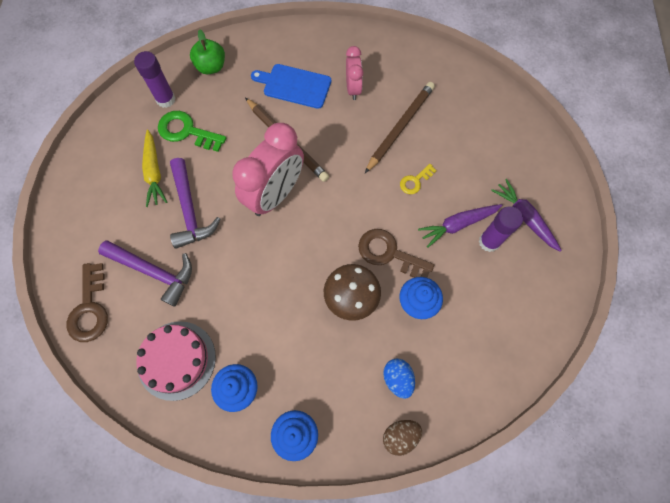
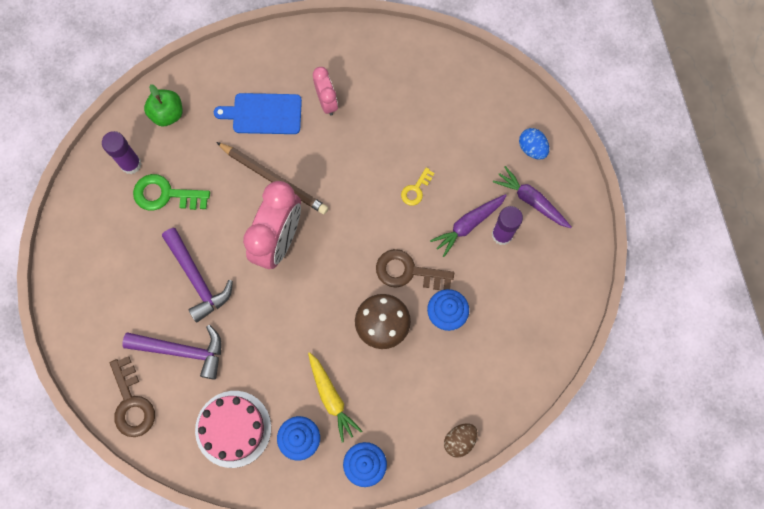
camera: 15 degrees left, 5 degrees up
(154, 172) = (147, 248): yellow carrot -> yellow carrot (331, 398)
(397, 379) = (445, 390): blue egg -> blue egg (532, 148)
(400, 127) = (387, 134): brown pencil -> none

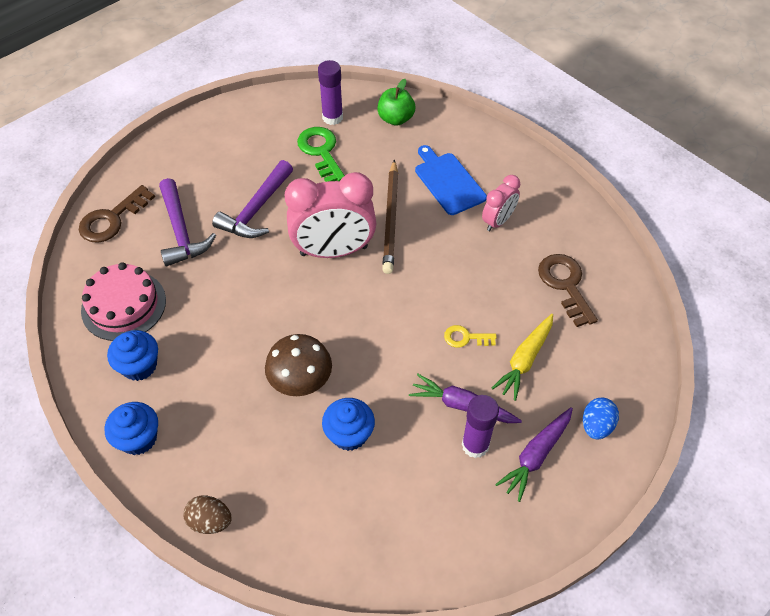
camera: 60 degrees right, 20 degrees down
(331, 398) = (196, 372): yellow carrot -> yellow carrot (525, 360)
(408, 272) = (372, 374): brown key -> brown key (565, 285)
(531, 200) = (536, 456): purple carrot -> purple carrot turned 150 degrees counterclockwise

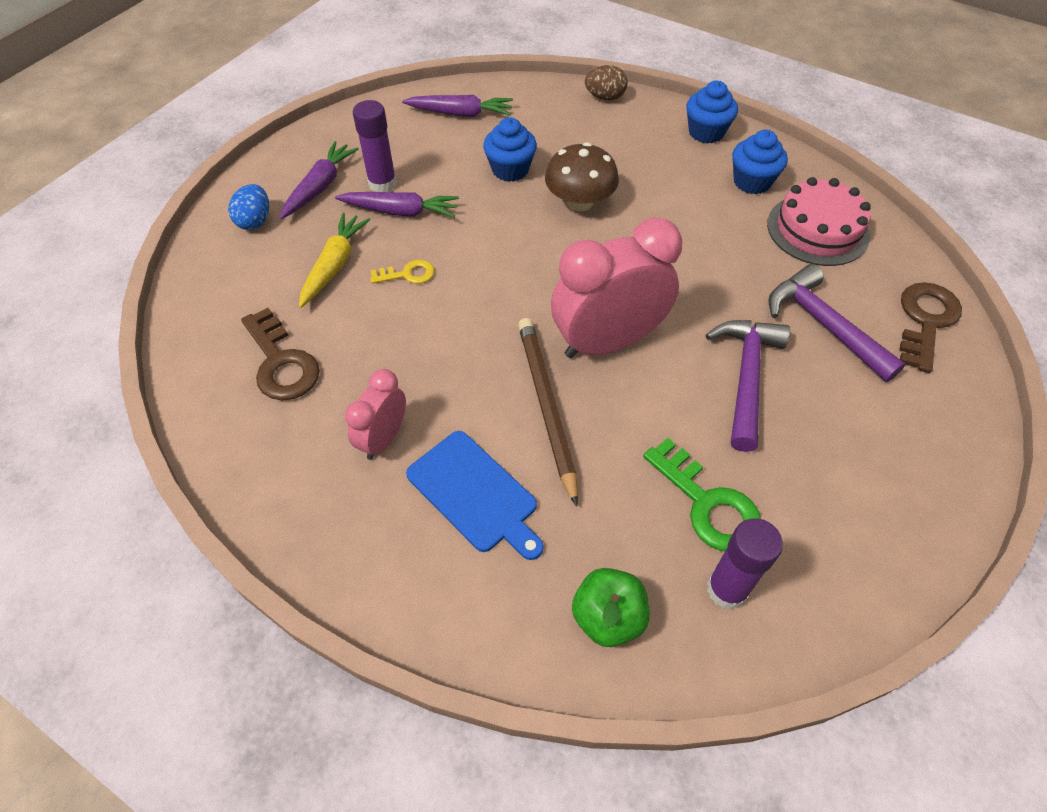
camera: 165 degrees right, 0 degrees up
(376, 533) = (460, 113): none -> purple carrot

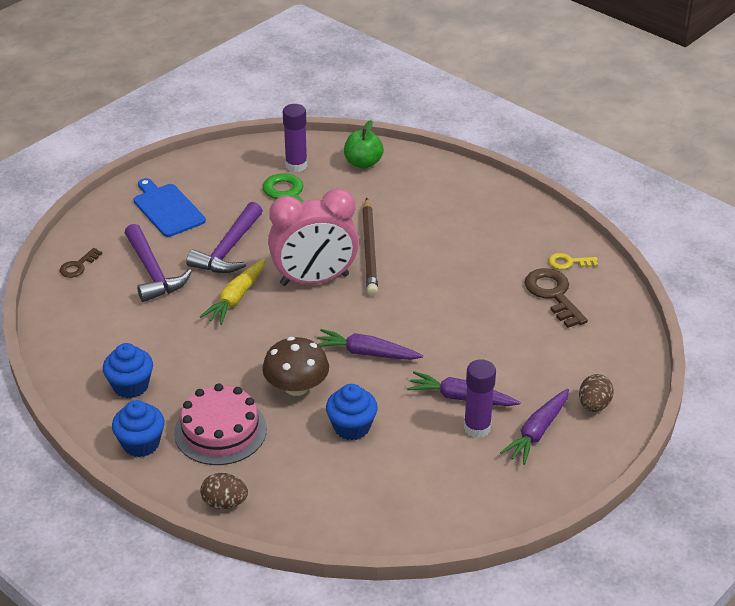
camera: 170 degrees left, 15 degrees down
(255, 221) = (594, 405): blue egg -> brown egg
(334, 265) = (519, 358): yellow carrot -> yellow carrot (236, 298)
(383, 438) = (479, 245): pink clock -> none
(407, 274) = (458, 343): yellow key -> yellow key (568, 262)
(460, 113) = (389, 501): purple carrot -> purple carrot (366, 353)
(475, 493) = (424, 215): blue cutting board -> blue cutting board (167, 209)
(817, 229) = (104, 337): pink cake -> pink cake (220, 431)
(925, 321) = (78, 266): brown key -> brown key, size x0.57

